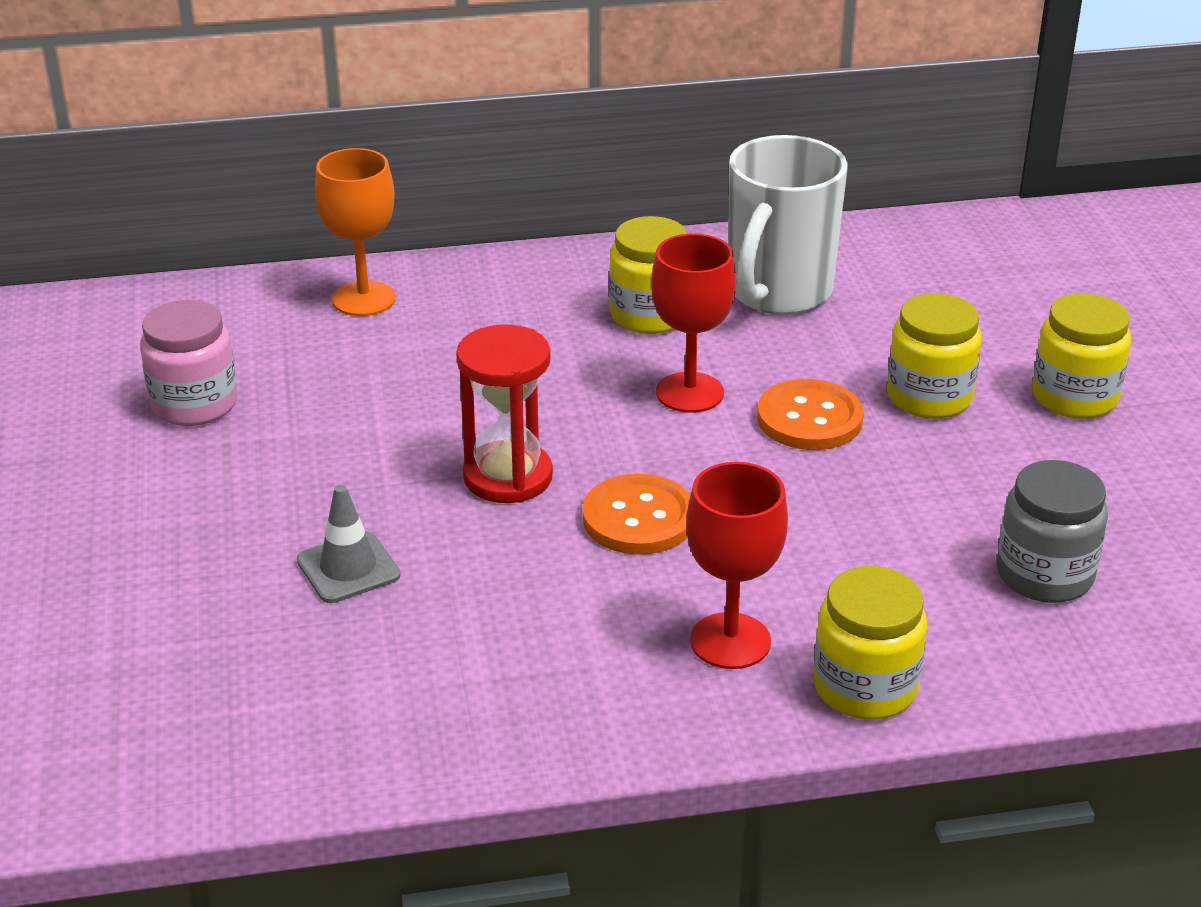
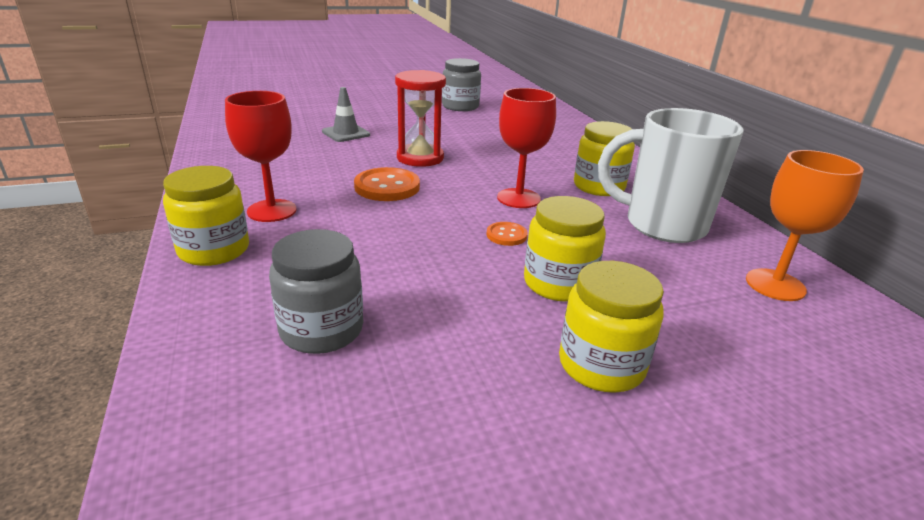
camera: 80 degrees right, 5 degrees down
(194, 404) = (460, 106): pink jar -> grey jar
(363, 299) = (562, 127): orange goblet -> orange goblet (775, 285)
(809, 419) = (506, 235): orange button -> orange button, size x0.55

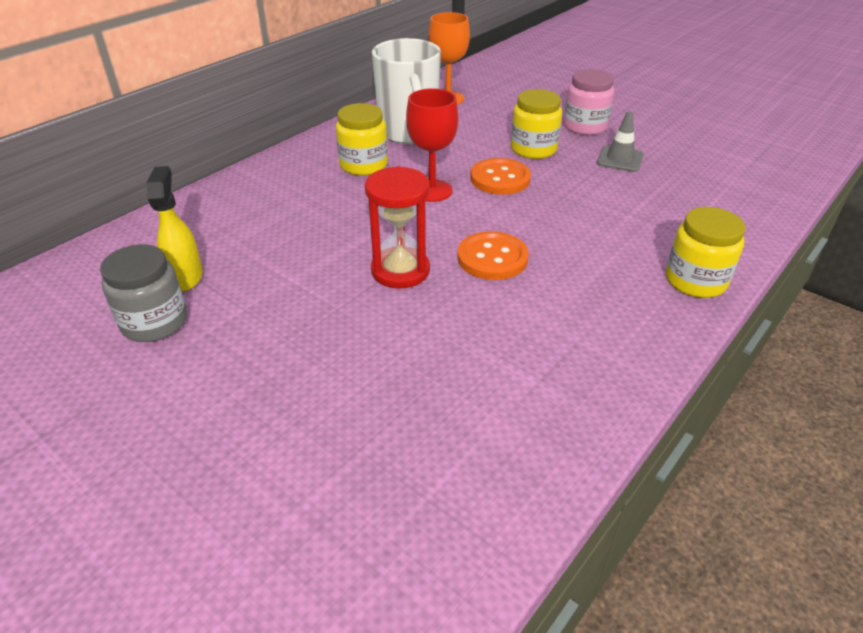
camera: 120 degrees left, 10 degrees up
(272, 211) = (615, 292): red goblet -> none
(321, 330) = (681, 198): grey jar -> none
(346, 133) = (380, 365): grey traffic cone -> grey traffic cone (620, 159)
(494, 116) = (186, 277): none -> yellow spray bottle
(506, 235) = (500, 178): orange button -> orange button, size x1.83
(601, 365) = (585, 126): yellow jar -> pink jar

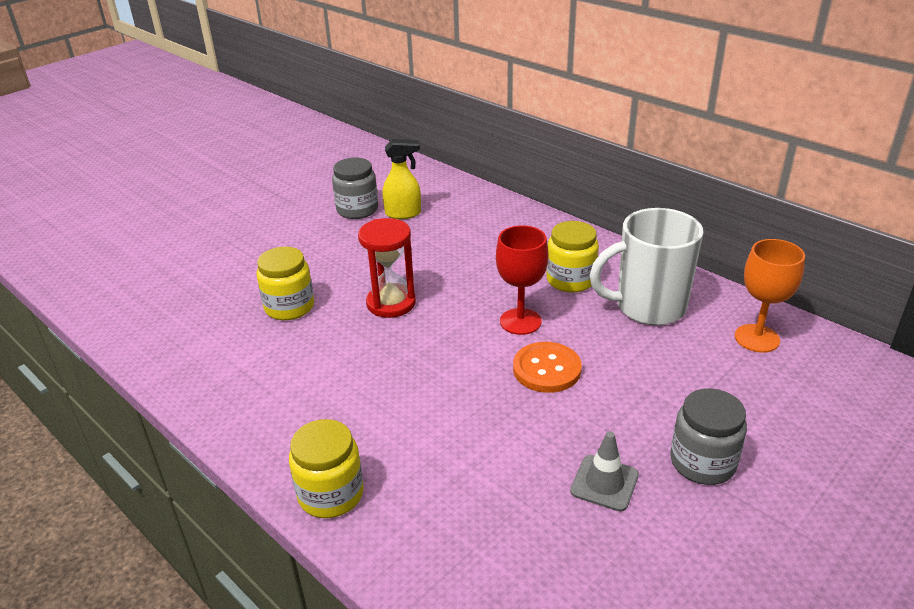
camera: 95 degrees right, 5 degrees down
(492, 258) = (399, 354): orange button -> none
(533, 149) = (623, 402): yellow jar -> yellow jar (289, 307)
(585, 126) = (702, 462): pink jar -> grey jar

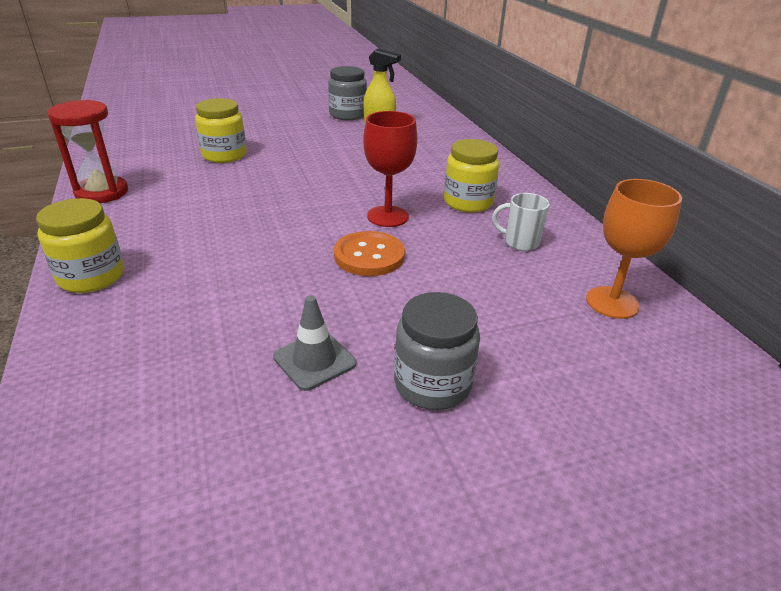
camera: 25 degrees right, 0 degrees up
(391, 303) = (299, 174): red hourglass -> red hourglass (102, 192)
(648, 307) = (520, 242): white mug -> white mug, size x0.46

